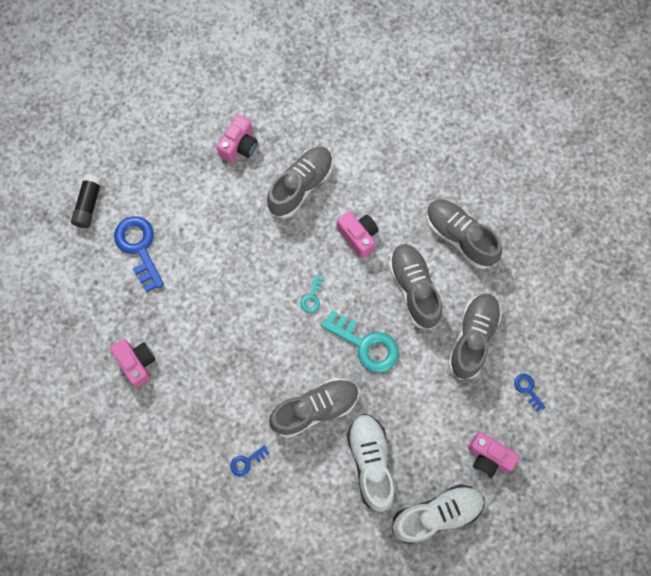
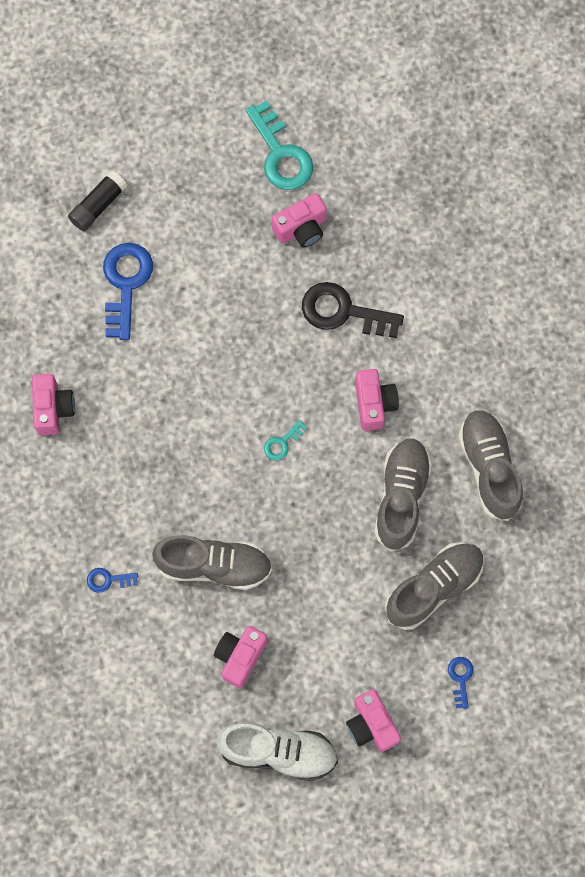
camera: 30 degrees right, 0 degrees up
(301, 186) = (343, 312): grey shoe -> black key
(365, 344) = (310, 528): turquoise key -> turquoise key (281, 154)
(371, 462) = (240, 657): white shoe -> pink camera

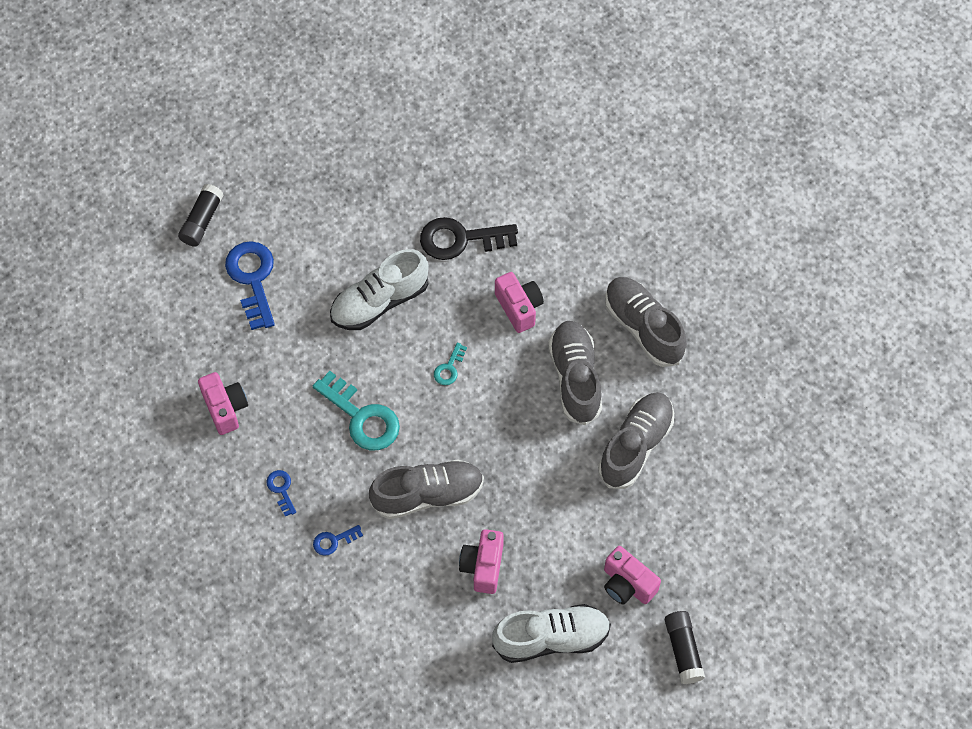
camera: 20 degrees left, 10 degrees down
(240, 350) = (380, 301): none -> white shoe
(281, 154) = (352, 126): turquoise key -> turquoise key (362, 417)
(301, 229) = (395, 182): pink camera -> none
(400, 810) = (683, 650): none -> black glue stick
(460, 678) = (691, 515): blue key -> blue key (281, 489)

